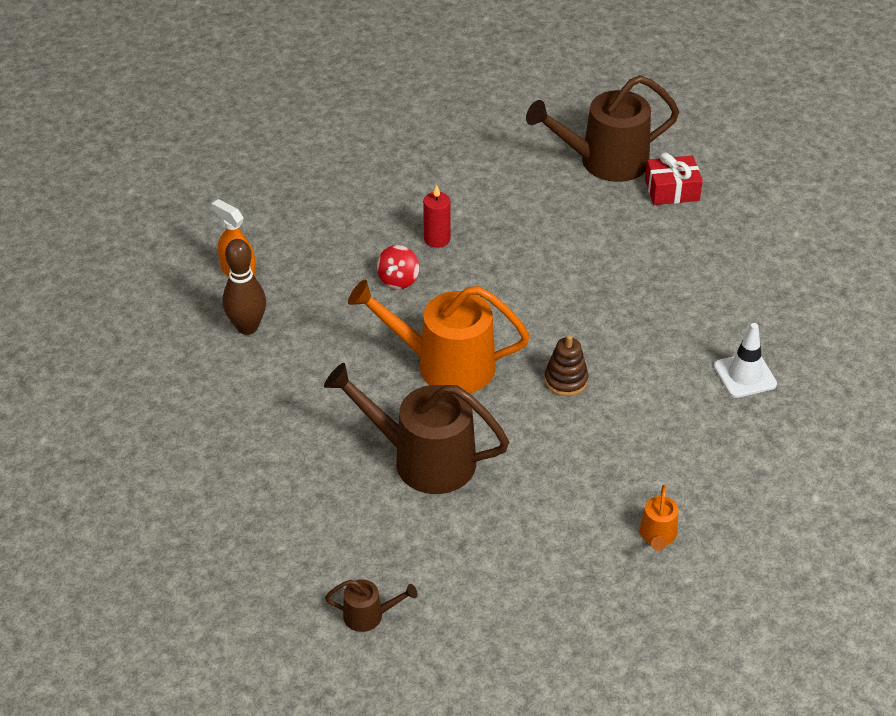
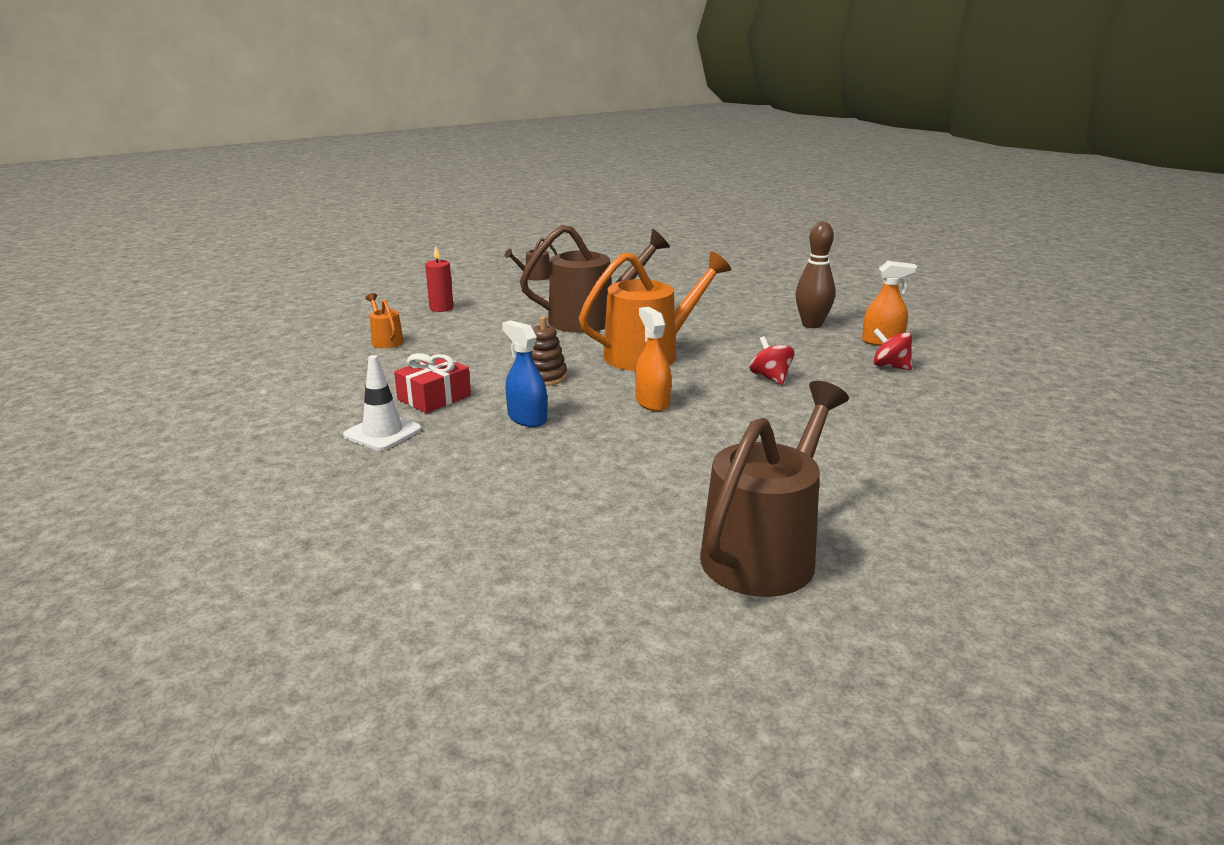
camera: 140 degrees right, 20 degrees down
(292, 242) = (890, 366): none -> red spinning top
(437, 239) = (794, 411): red candle -> red candle (441, 308)
(520, 302) = (652, 402): none -> orange spray bottle
(628, 334) = (527, 418): none -> blue spray bottle
(672, 190) = (639, 559): red gift -> red gift (434, 397)

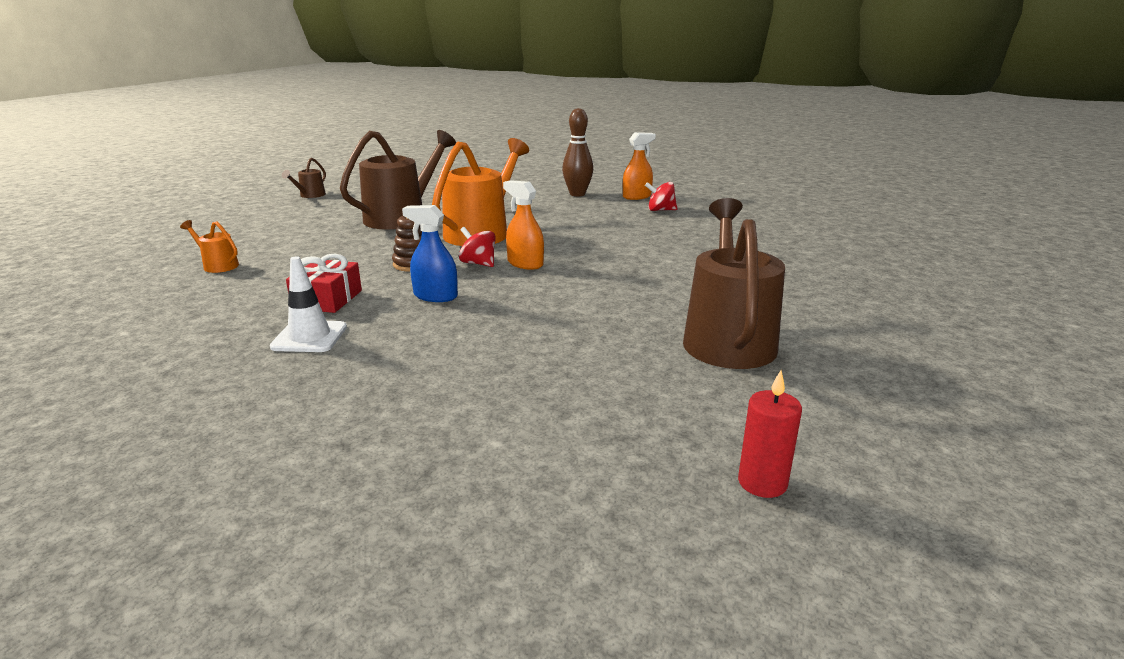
camera: 30 degrees left, 0 degrees up
(441, 308) = (245, 231): red candle -> red candle (762, 482)
(770, 378) = (591, 231): red spinning top -> red spinning top (478, 263)

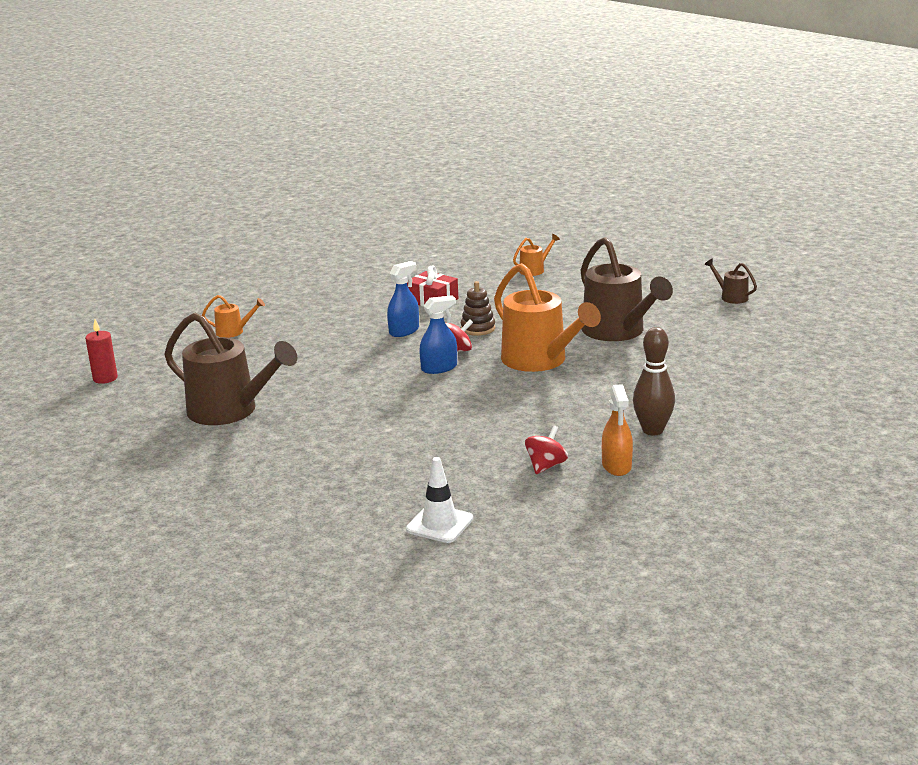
camera: 115 degrees right, 0 degrees up
(309, 337) = (376, 295): white traffic cone -> white traffic cone (439, 524)
(492, 415) = (234, 331): none -> orange watering can
(525, 264) = (439, 368): orange spray bottle -> blue spray bottle

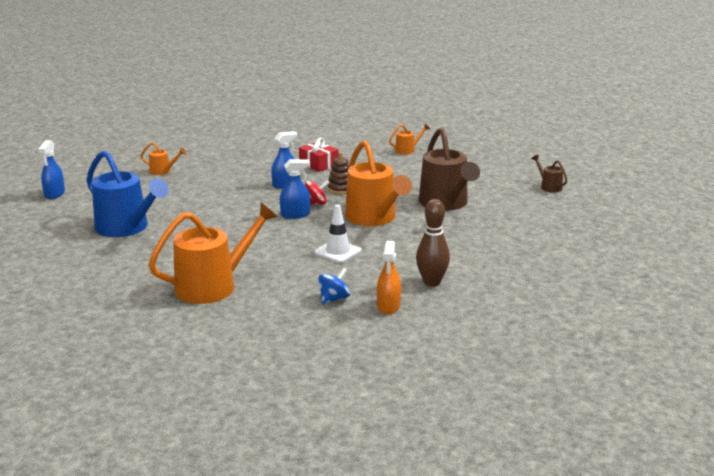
camera: 10 degrees right, 0 degrees up
(105, 378) = (54, 194): red candle -> blue spray bottle
(230, 411) = (127, 228): brown watering can -> blue watering can
(387, 469) = (214, 286): none -> orange watering can
(439, 524) = (228, 332): white traffic cone -> white traffic cone (338, 251)
(546, 466) = (334, 299): red spinning top -> blue spinning top

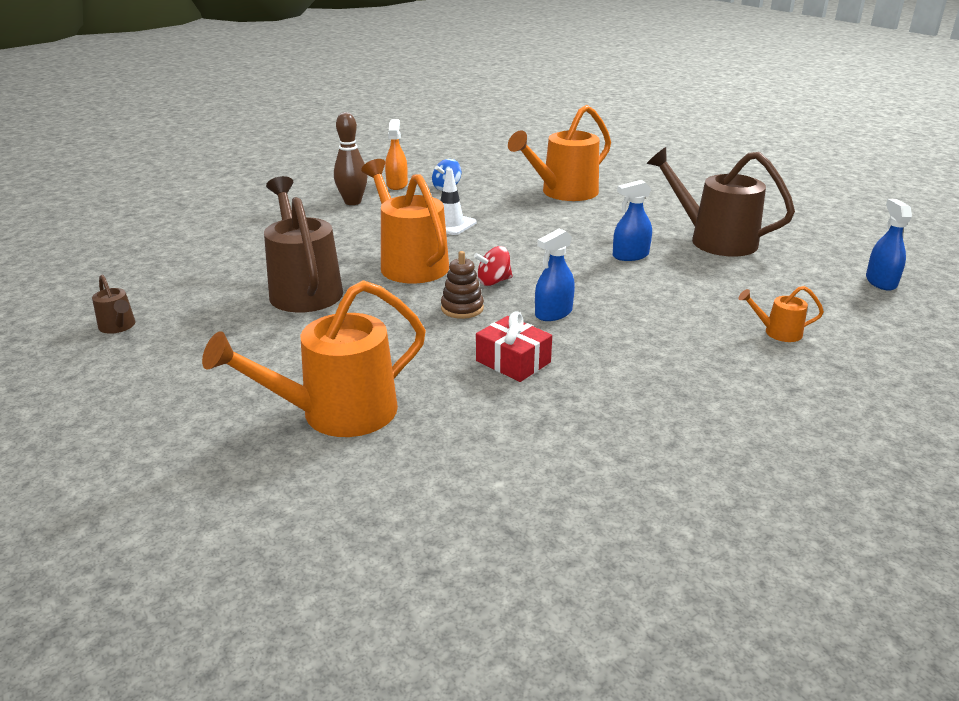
camera: 175 degrees right, 5 degrees up
(127, 228) = (714, 240): blue watering can -> brown watering can
(295, 214) = (515, 264): blue spray bottle -> blue spray bottle (630, 255)
(407, 150) = (336, 413): orange watering can -> orange watering can, size x2.23

